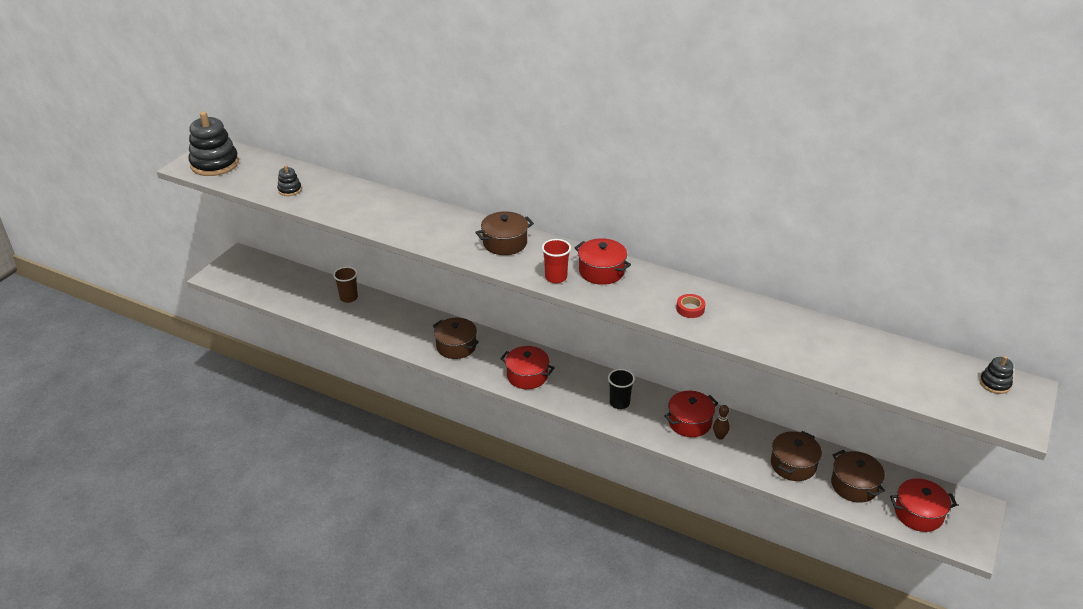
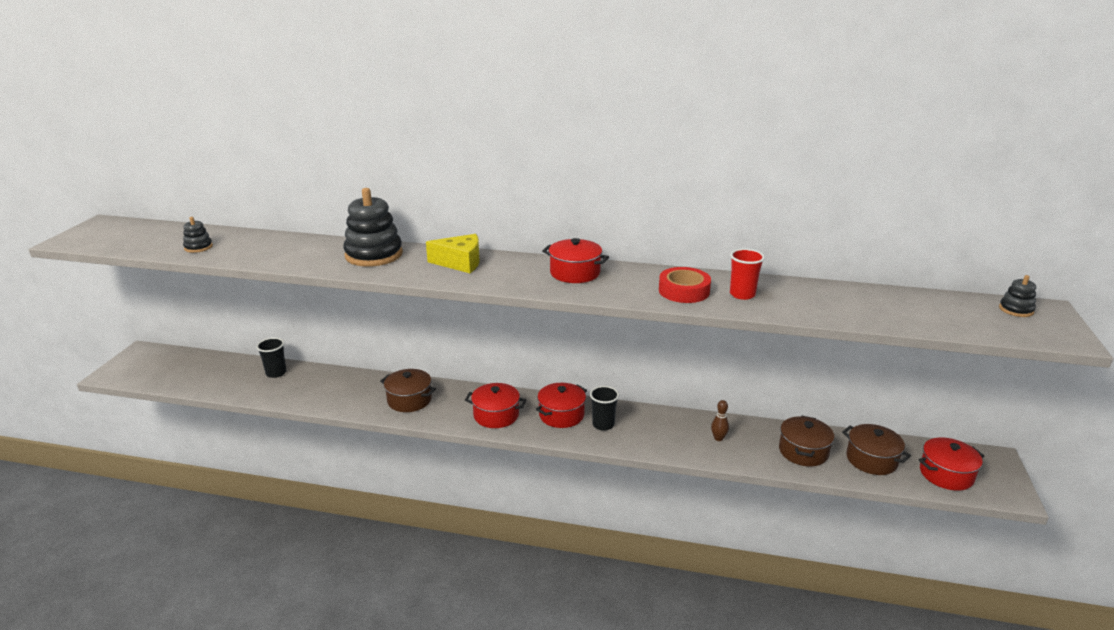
camera: 15 degrees left, 10 degrees down
(215, 164) = (103, 236): black stacking toy -> black stacking toy (374, 255)
(348, 298) = (276, 373): brown cup -> black cup
(505, 243) = (460, 263): brown pot -> yellow cheese
(556, 277) = (529, 283): red cup -> red cup (742, 294)
(689, 422) = (682, 430): red pot -> red pot (561, 415)
(690, 309) = (684, 291): red tape -> red tape, size x1.65

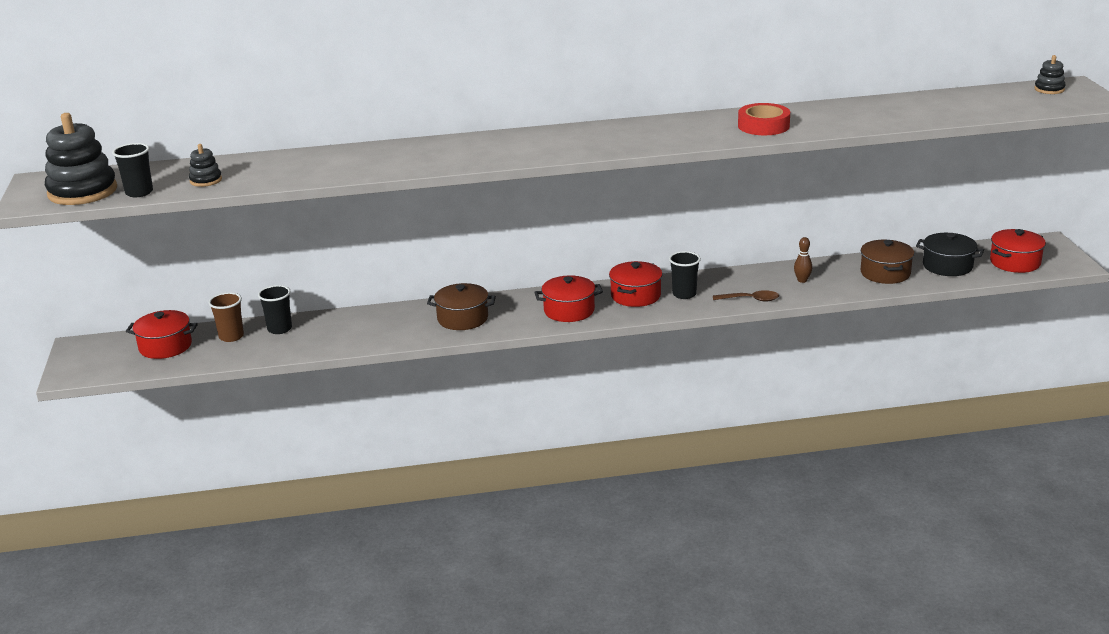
camera: 20 degrees left, 0 degrees up
(143, 248) = (139, 192): none -> black cup
(239, 371) = (231, 336): none -> brown cup
(374, 255) = (419, 152): black stacking toy -> black stacking toy (82, 192)
(460, 263) = (521, 142): yellow cheese -> none
(575, 273) = (646, 130): red pot -> red pot (165, 346)
(657, 447) = (750, 299): none -> brown spoon
(742, 294) = (817, 119): red cup -> none
(871, 460) = (947, 266): brown pot -> black pot

